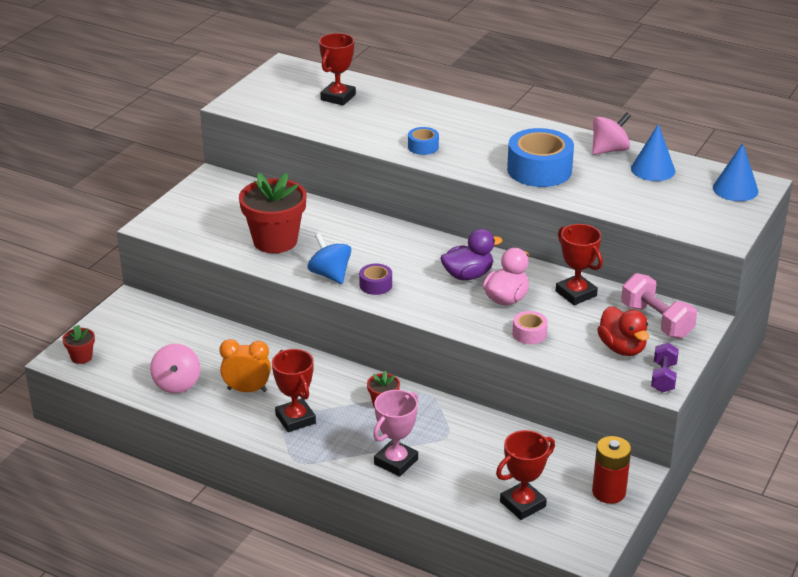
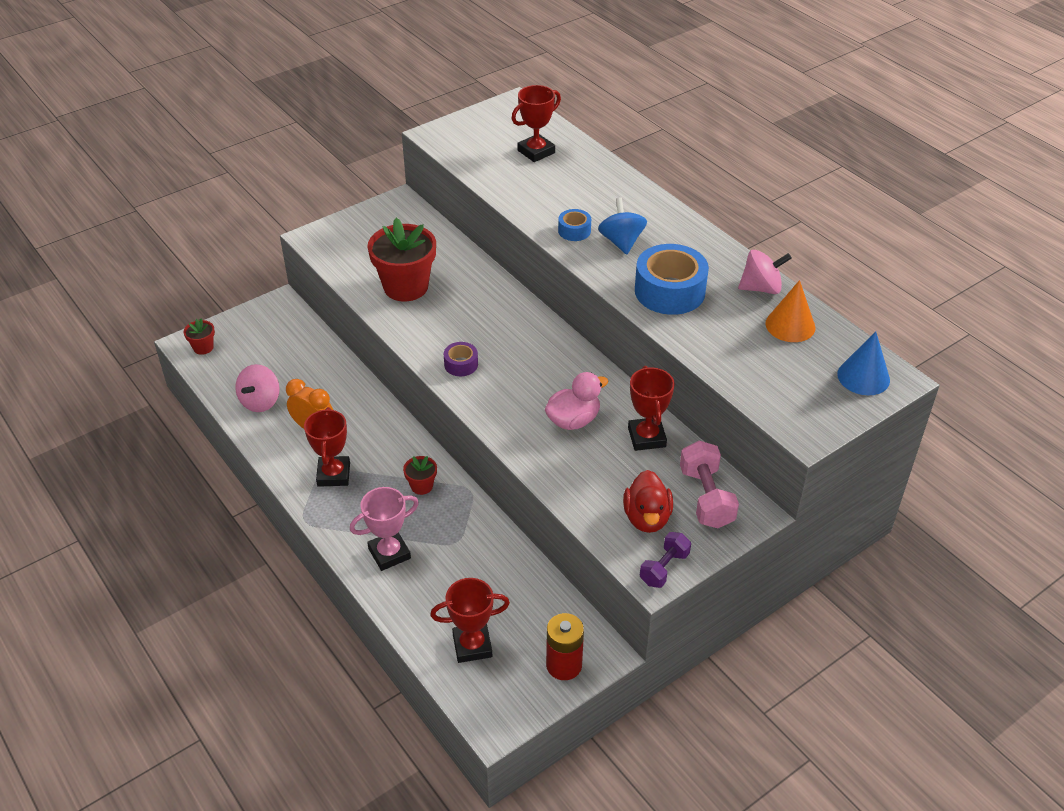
camera: 25 degrees right, 10 degrees up
(330, 275) = (428, 339): blue spinning top -> blue spinning top (621, 242)
(468, 275) = (555, 381): purple duck -> none
(529, 333) = (566, 468): pink tape -> none
(653, 169) = (790, 325): blue cone -> orange cone

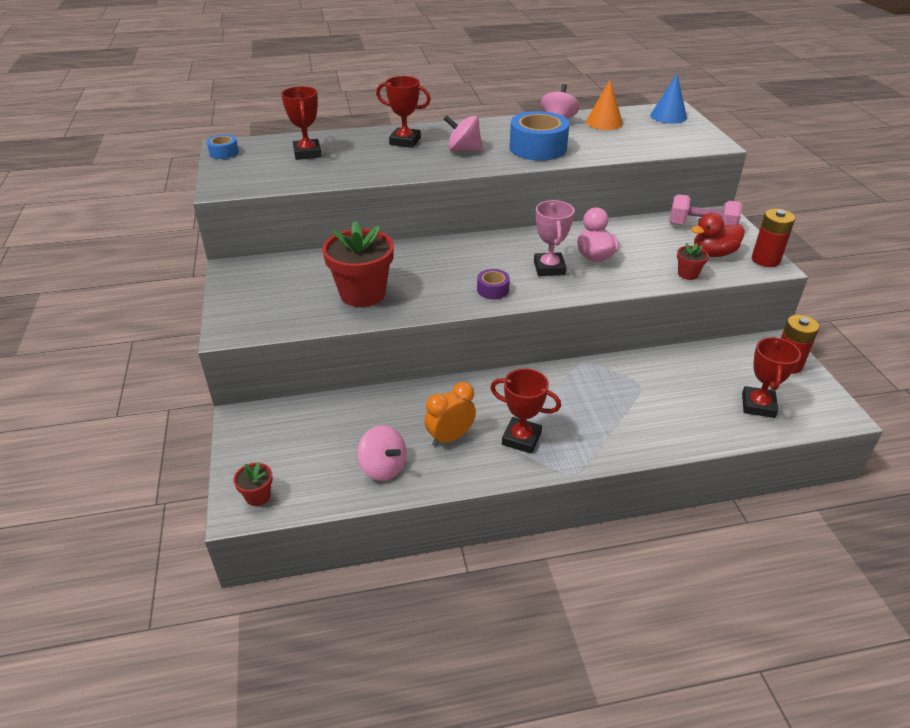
camera: 65 degrees left, 5 degrees down
(389, 553) = (639, 427): pink trophy -> pink trophy (549, 268)
(421, 486) = (565, 387): red flower pot -> red flower pot (688, 274)
(574, 231) = (432, 163): blue tape -> blue tape (224, 152)
(621, 242) = (463, 150): blue spinning top -> pink spinning top
(647, 437) = (629, 232): red trophy -> red trophy (405, 141)
(647, 518) = (713, 253): red duck -> red duck turned 135 degrees clockwise
(664, 568) = (765, 260): purple dumbbell -> red battery

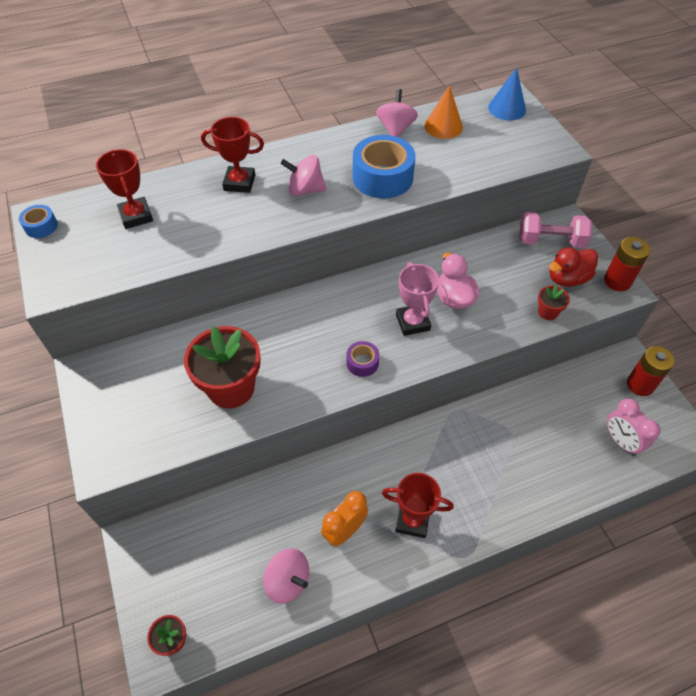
camera: 10 degrees left, 15 degrees up
(758, 405) = (621, 441): red trophy -> pink clock

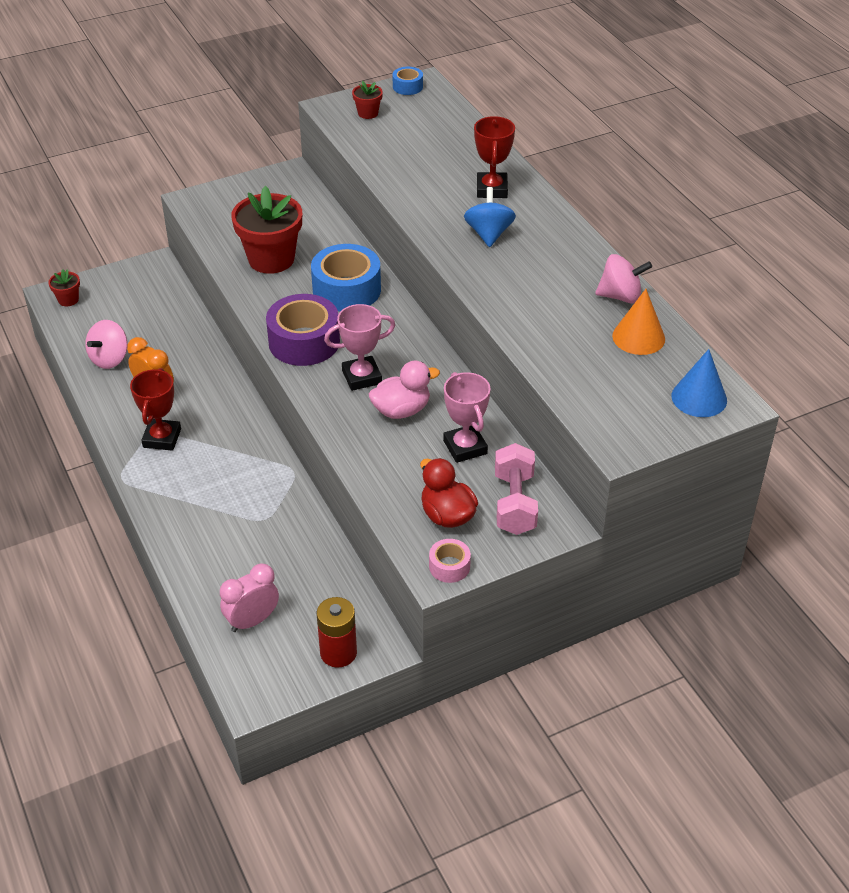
camera: 85 degrees right, 10 degrees down
(136, 216) = (429, 134): red trophy -> none
(305, 190) = (489, 234): pink spinning top -> blue spinning top
(362, 363) = (304, 342): purple tape -> purple tape, size x2.04
(382, 177) = (523, 289): blue tape -> blue tape (346, 290)
(495, 263) = (465, 447): none -> pink trophy
(547, 312) = (387, 492): red flower pot -> red flower pot (368, 113)
(617, 281) = (449, 566): red battery -> pink tape

